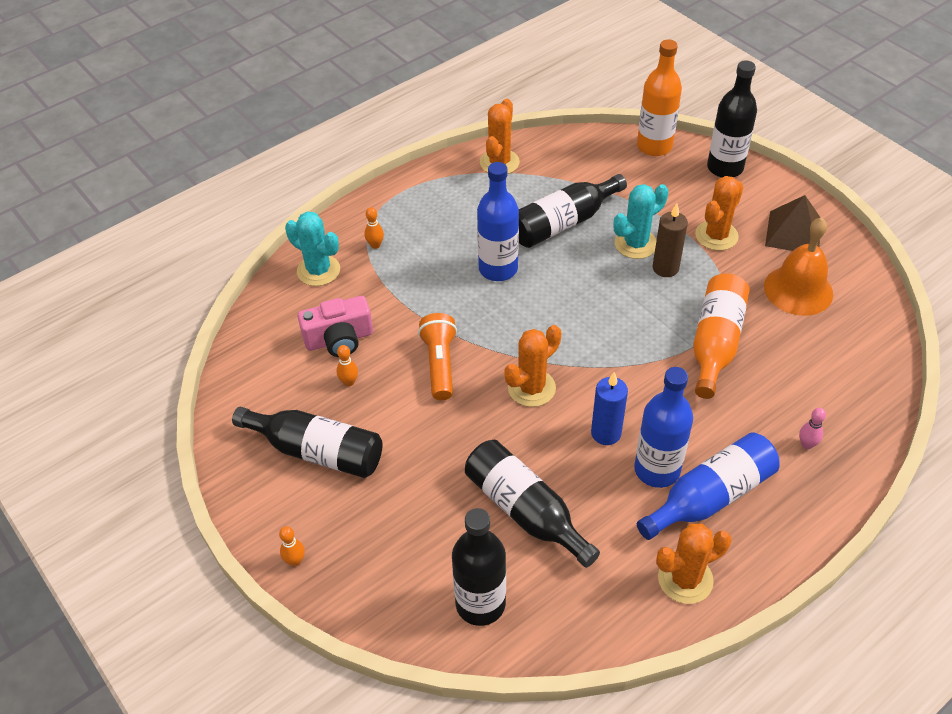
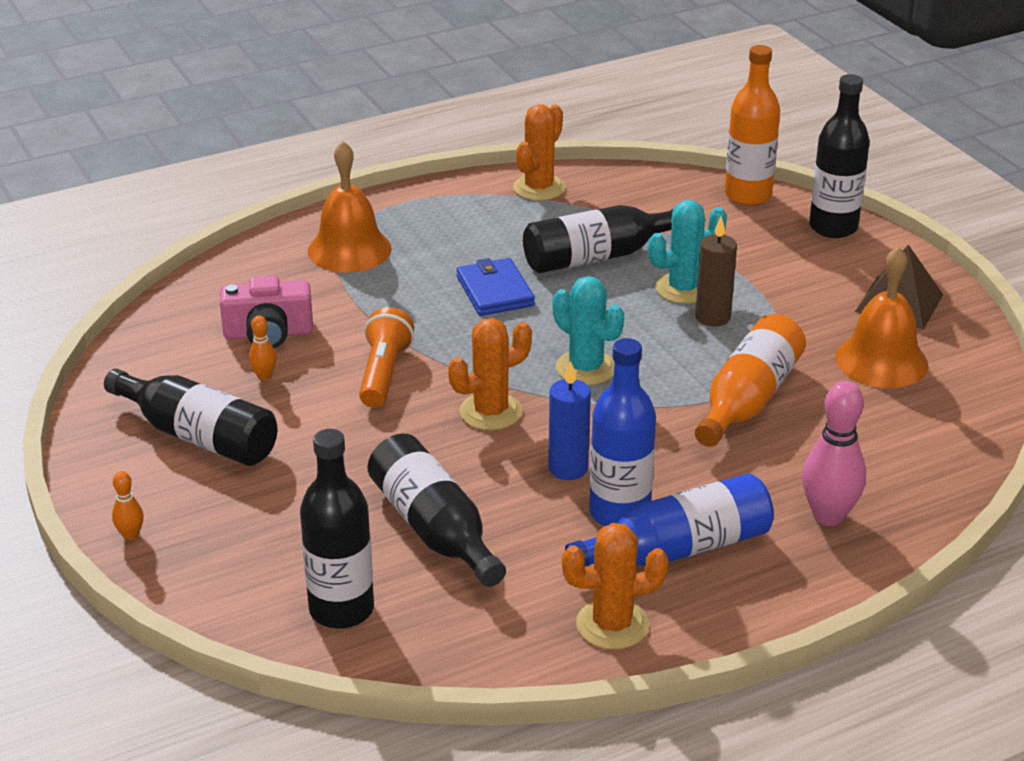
camera: 10 degrees right, 15 degrees down
(318, 270) = (269, 265): turquoise cactus -> turquoise cactus (586, 368)
(375, 245) = (349, 249): orange bowling pin -> orange bell
(498, 269) = (495, 291): blue bottle -> blue wallet
(716, 236) = (793, 293): orange cactus -> none
(807, 444) = (828, 516): pink bowling pin -> pink bowling pin, size x2.06

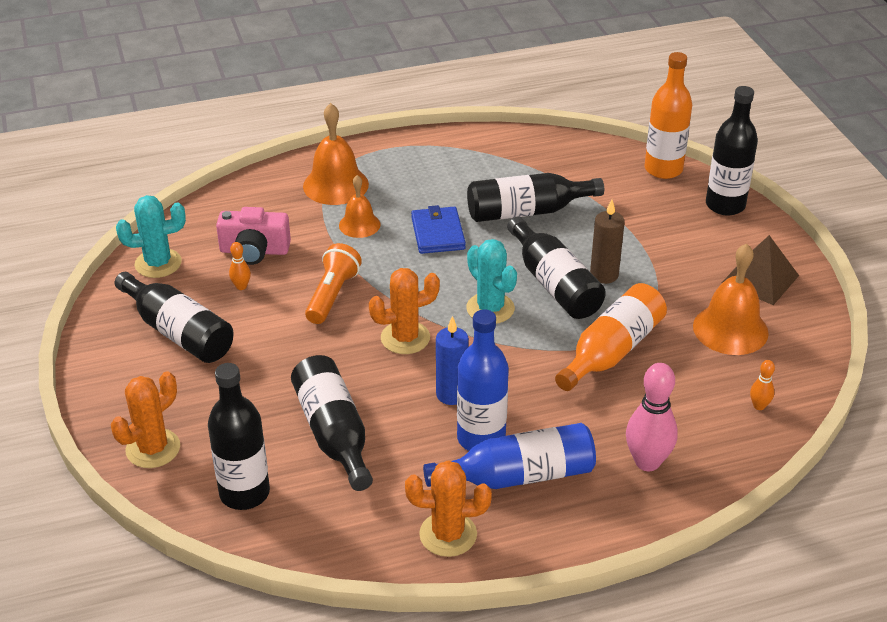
camera: 10 degrees right, 5 degrees up
(130, 535) = (106, 409): orange bowling pin -> orange bowling pin (759, 406)
(393, 291) = (359, 225): none -> orange bell
(539, 188) = (498, 146): orange cactus -> orange cactus (153, 449)
(656, 333) = (554, 284): none -> black bottle
(683, 288) = (587, 247): turquoise cactus -> turquoise cactus (158, 263)

